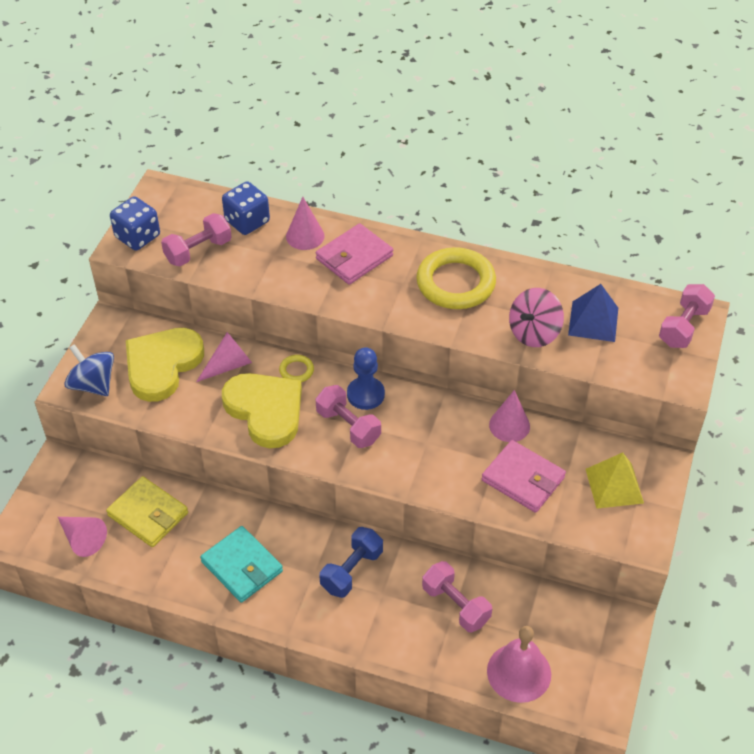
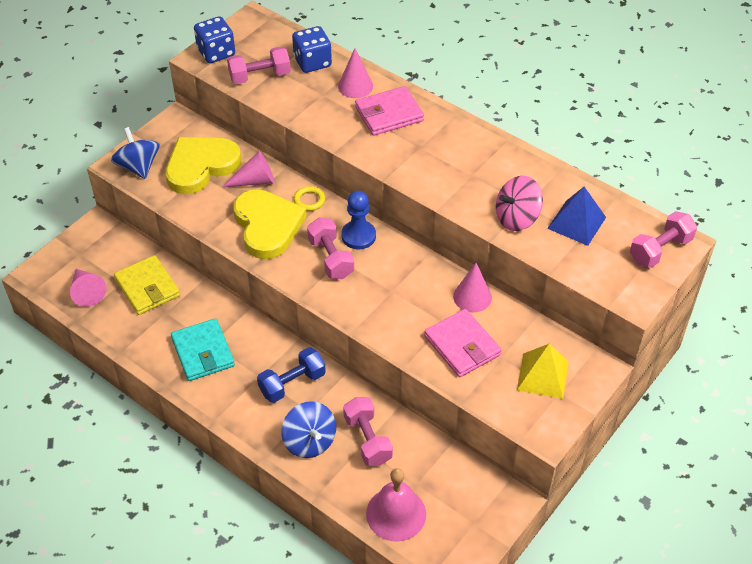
camera: 20 degrees right, 0 degrees up
(398, 626) = (309, 441): none -> blue spinning top
(455, 283) = (467, 158): yellow ring -> none

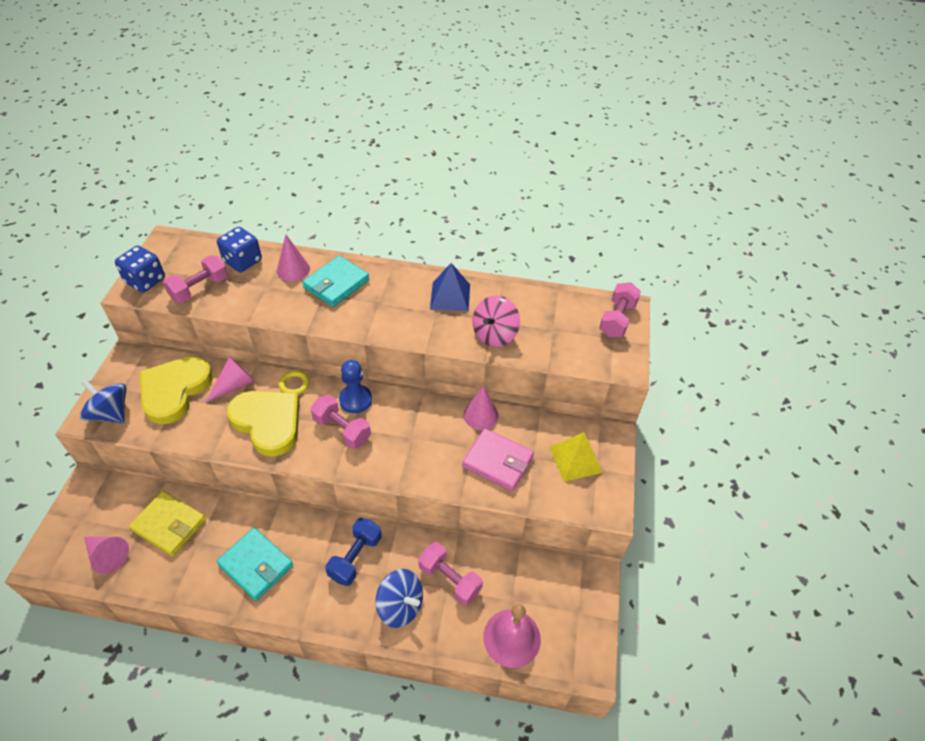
camera: 30 degrees left, 0 degrees up
(389, 114) = (336, 284): pink wallet -> turquoise wallet
(576, 223) = (542, 321): blue pyramid -> blue pyramid (450, 296)

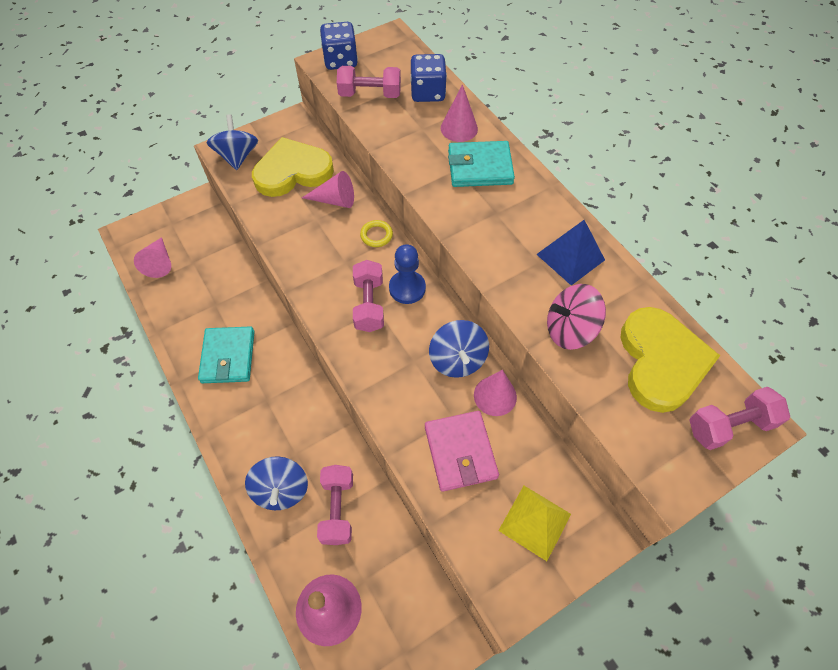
camera: 50 degrees right, 10 degrees up
(169, 525) = (211, 275): yellow wallet -> none
(268, 422) = (324, 251): yellow heart -> yellow heart (661, 361)
(355, 557) = (293, 418): blue dumbbell -> none
(436, 414) = (457, 360): none -> blue spinning top

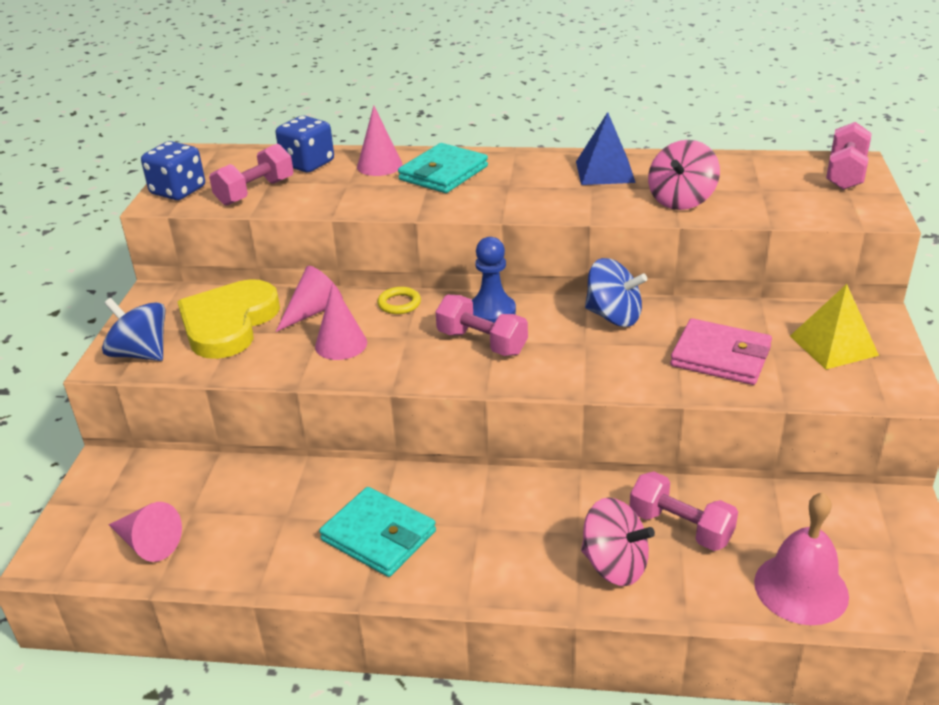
camera: 50 degrees left, 25 degrees down
(281, 490) = (614, 565): blue spinning top -> pink spinning top
(495, 396) = (677, 312): pink cone -> pink cone (341, 344)
(661, 361) = (758, 176): yellow heart -> none

